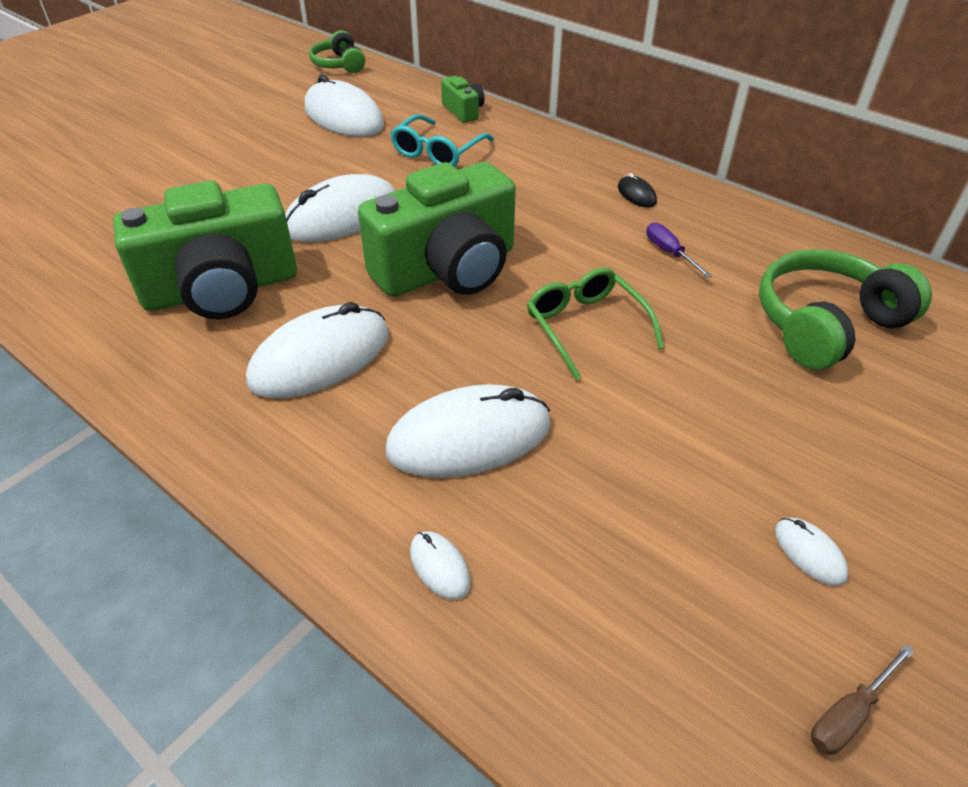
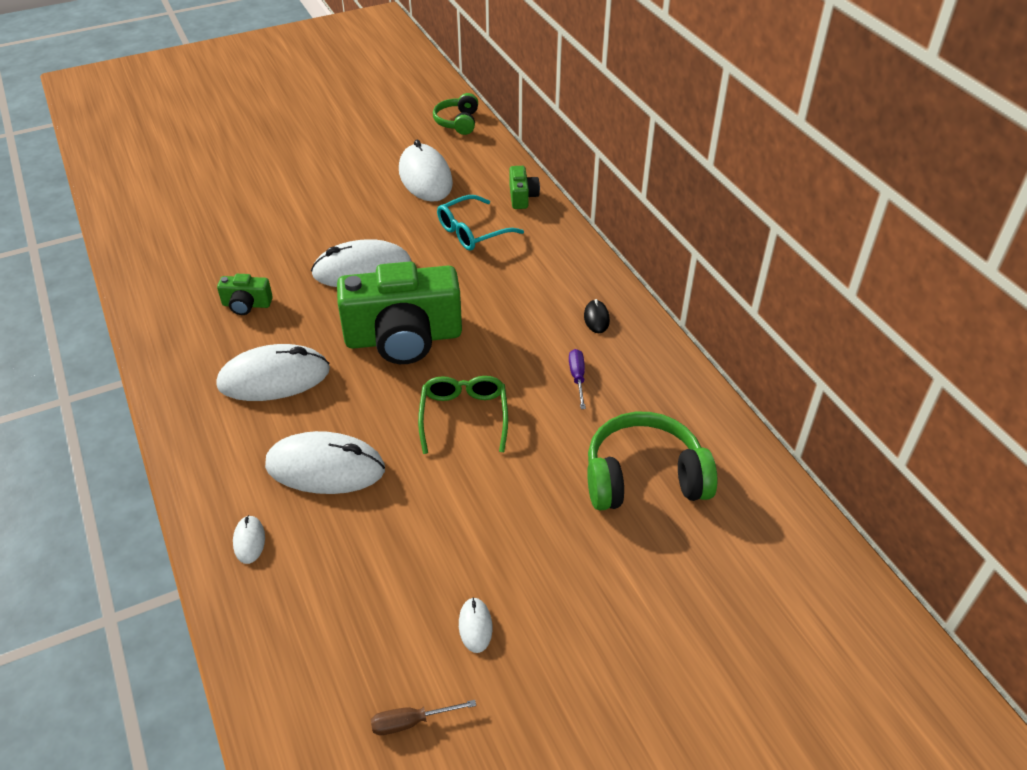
camera: 25 degrees right, 0 degrees up
(222, 289) = (246, 305): green camera -> green camera, size x0.43

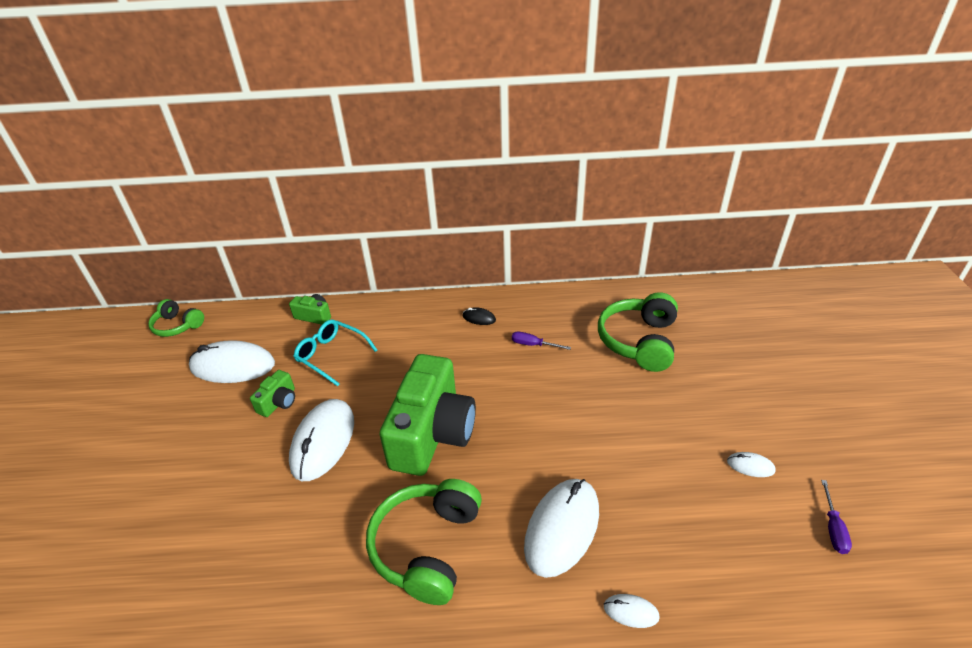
camera: 65 degrees left, 5 degrees down
(246, 305) = (304, 551): green camera -> green camera (279, 402)
(274, 378) = (427, 546): white mouse -> green headphones
(411, 722) = (833, 528): brown screwdriver -> purple screwdriver
(464, 417) = (543, 418): green glasses -> none
(473, 231) = (332, 355): turquoise glasses -> turquoise glasses turned 135 degrees clockwise

